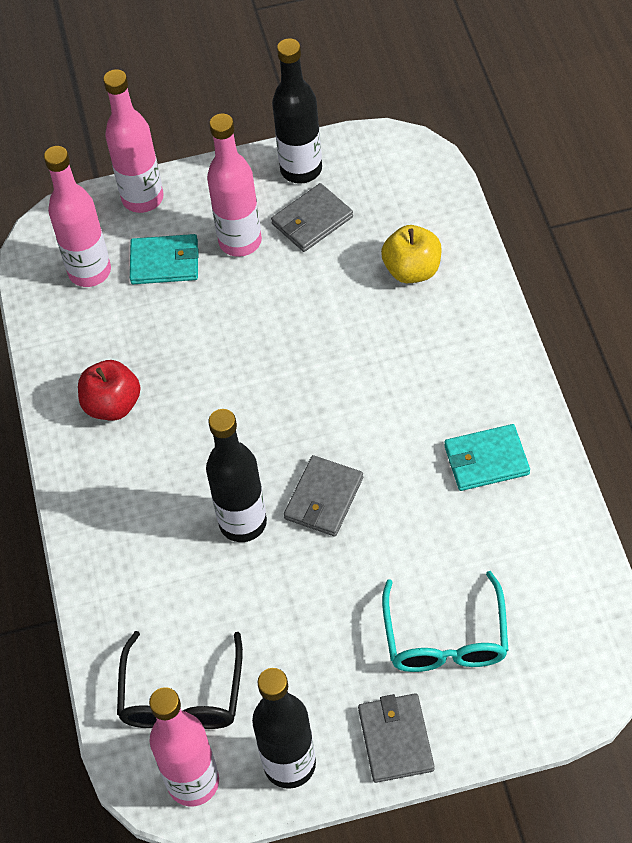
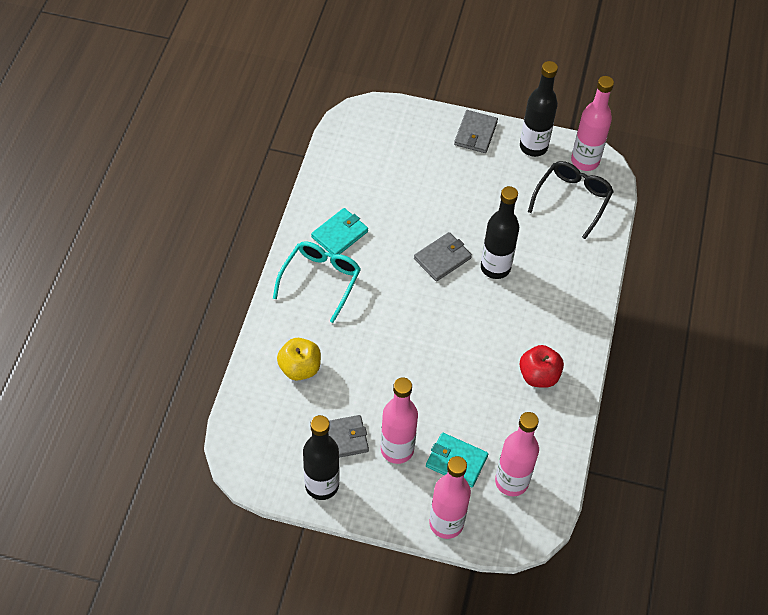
camera: 160 degrees left, 0 degrees up
(445, 638) = (422, 162): turquoise glasses -> turquoise glasses (320, 280)
(486, 460) = (340, 234): turquoise wallet -> turquoise wallet turned 60 degrees counterclockwise

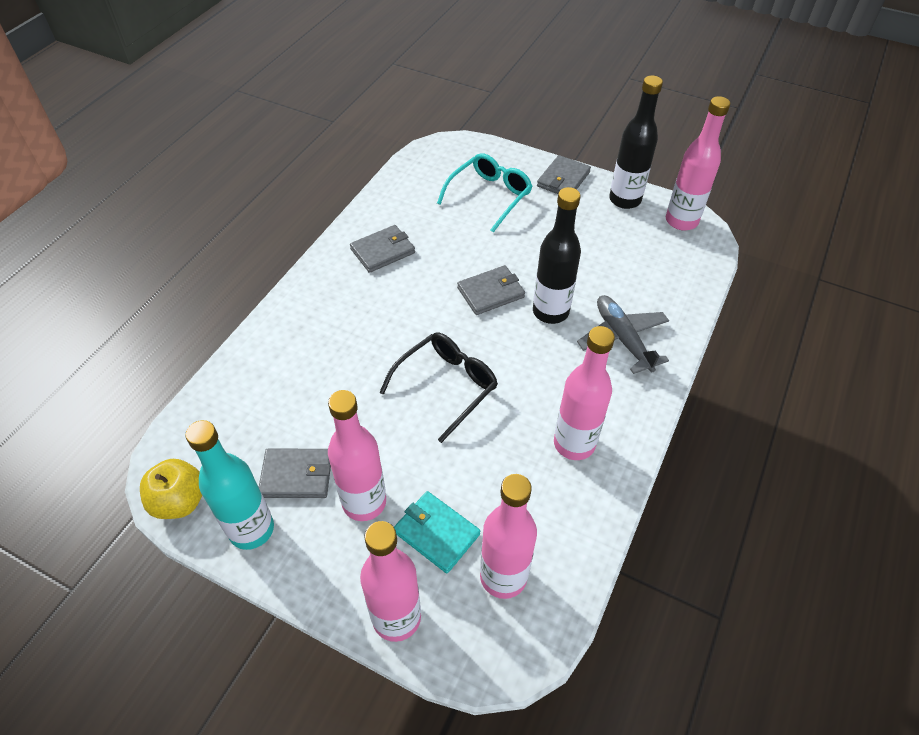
camera: 15 degrees right, 5 degrees down
(300, 368) = (282, 382): yellow apple -> yellow apple (180, 501)
(320, 280) = (344, 293): turquoise glasses -> turquoise glasses (489, 196)
(322, 485) = (251, 529): black bottle -> turquoise bottle
(340, 234) = (383, 251): turquoise wallet -> grey wallet
(538, 376) = (574, 444): red apple -> pink bottle
(557, 281) = (622, 338): none -> grey plane
(572, 199) = (659, 256): black glasses -> black glasses (446, 386)

